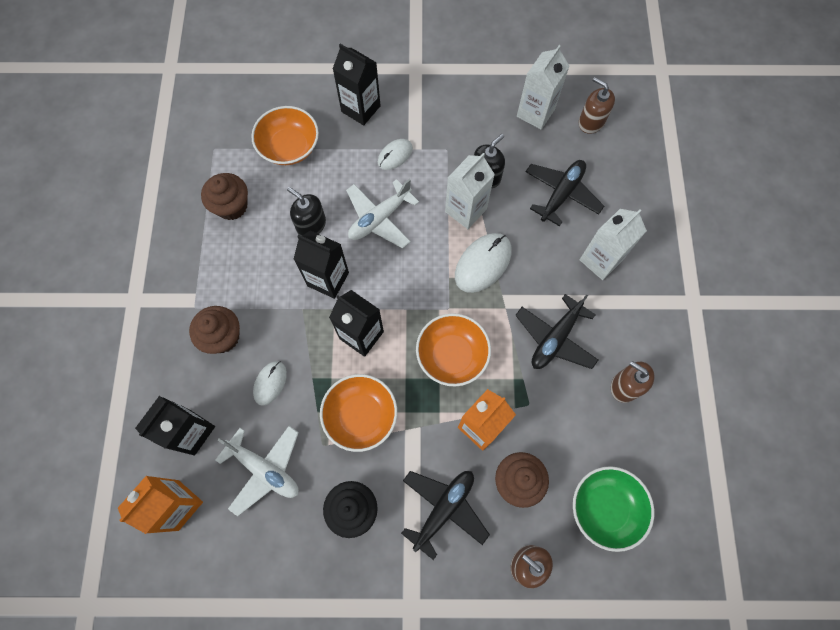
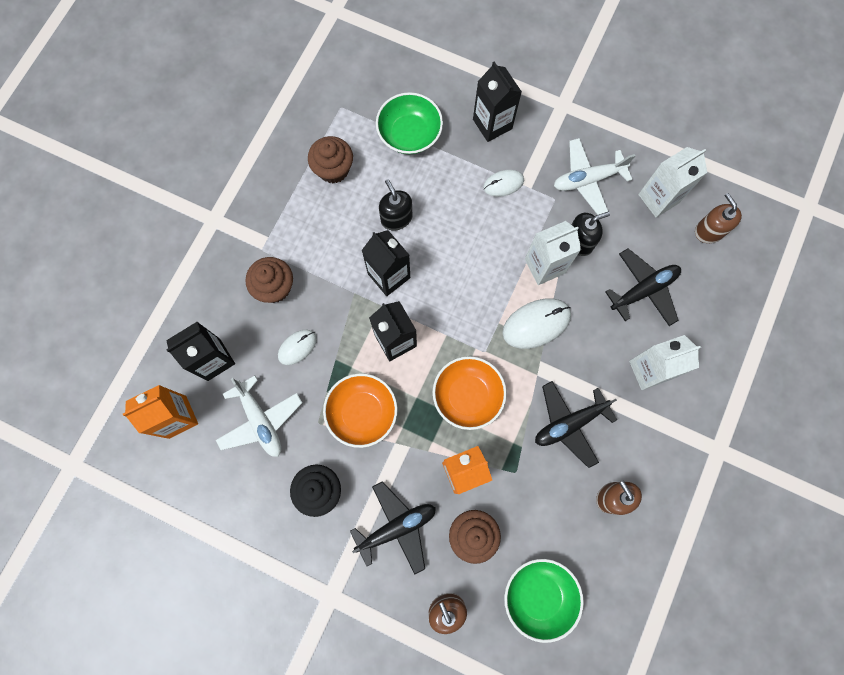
camera: 25 degrees right, 5 degrees up
(289, 147) = (409, 134): orange bowl -> green bowl
(379, 218) = (461, 239): white plane -> white plane (588, 180)

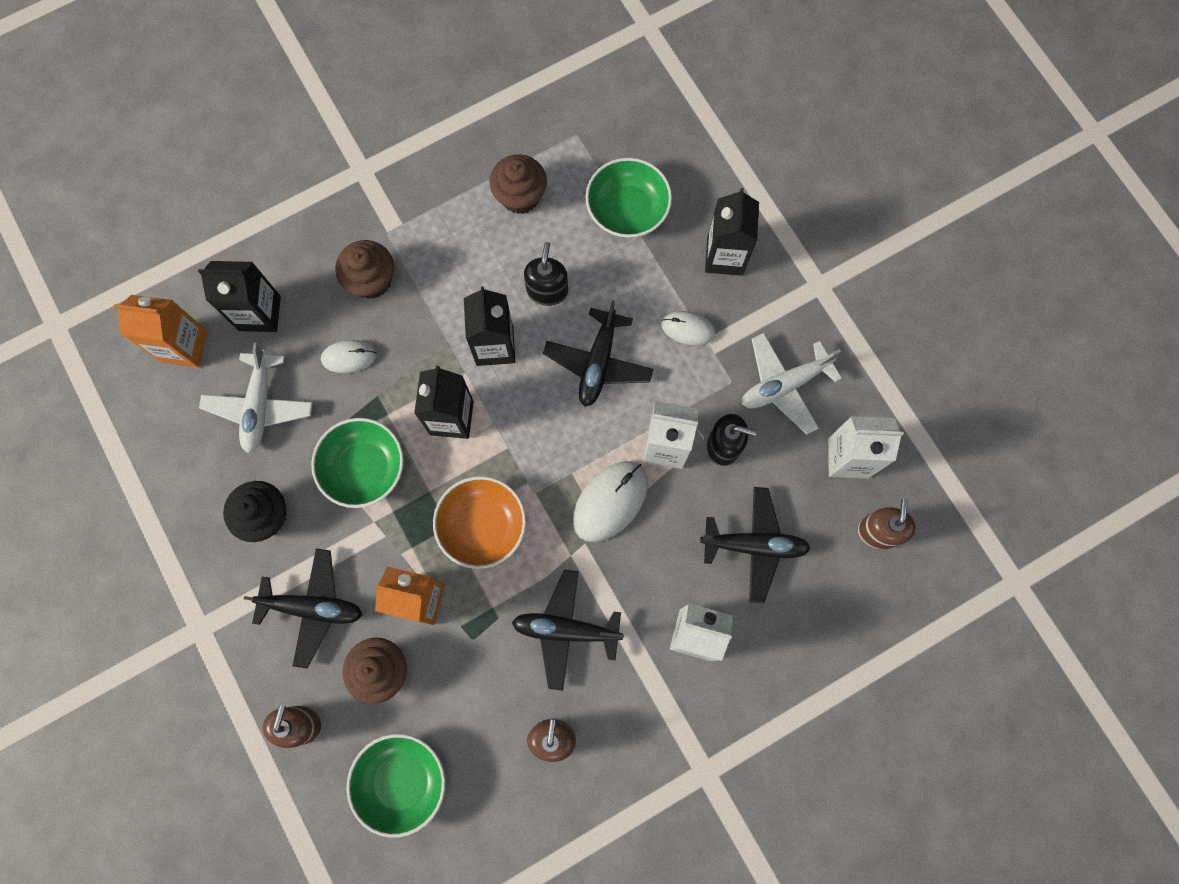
camera: 35 degrees right, 0 degrees up
(362, 412) = (364, 468): orange bowl -> green bowl
(463, 242) = (598, 363): none -> black plane
(536, 324) = (610, 501): white mouse -> white mouse turned 60 degrees counterclockwise
(588, 180) = (784, 385): white plane -> white plane turned 45 degrees counterclockwise

